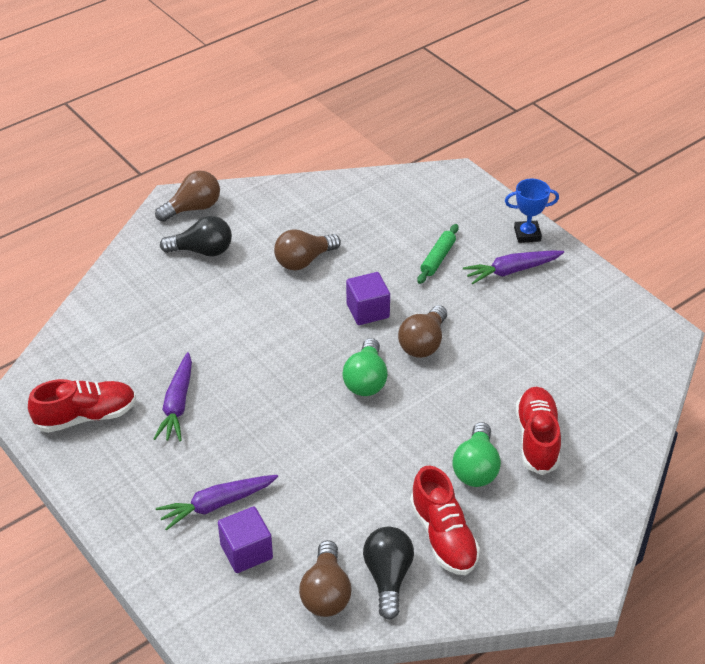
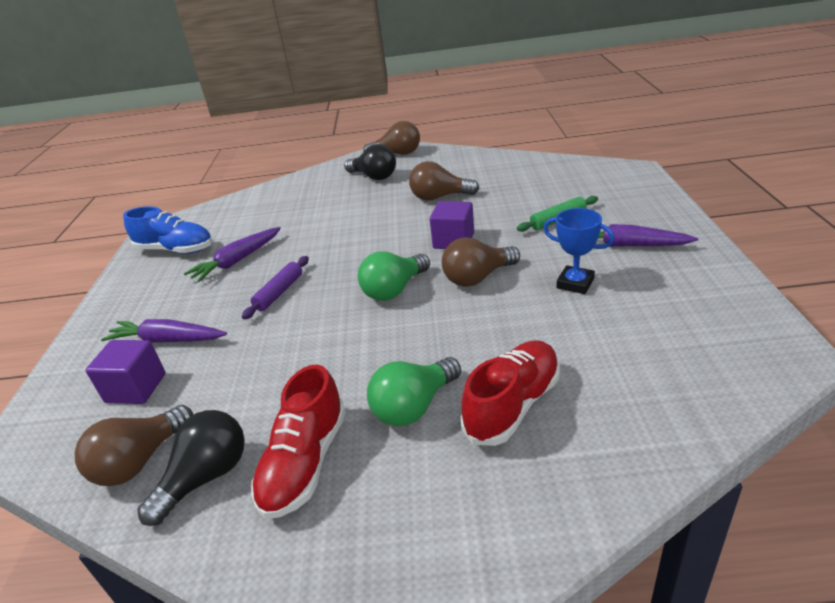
camera: 40 degrees right, 10 degrees down
(86, 416) = (175, 250): red shoe -> blue shoe
(264, 421) = (279, 292): none -> purple rolling pin
(527, 234) = (670, 222): blue trophy -> blue trophy (575, 283)

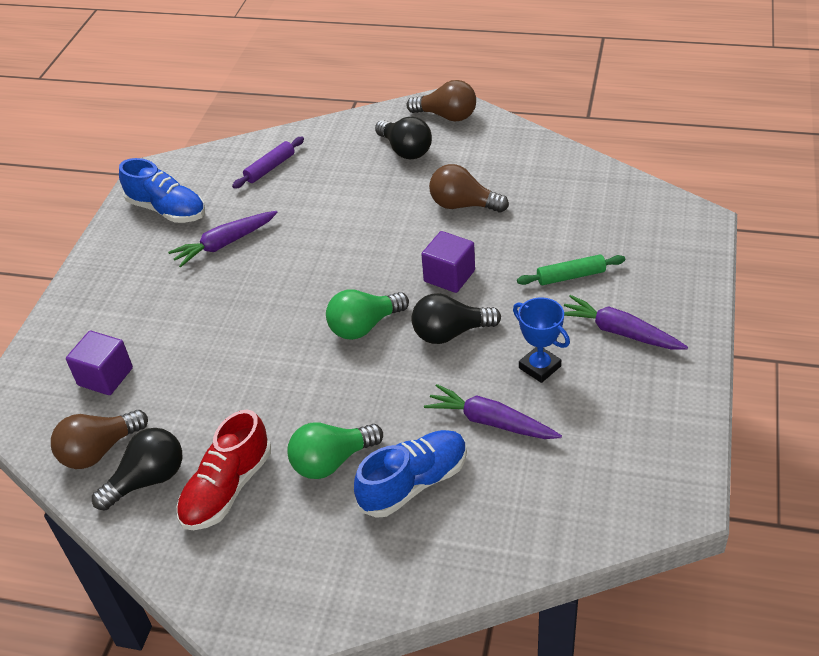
camera: 15 degrees right, 10 degrees up
(167, 340) = (140, 330): purple carrot -> purple carrot (490, 422)
(279, 292) = (254, 299): purple rolling pin -> purple rolling pin (270, 168)
(478, 278) = (450, 333): brown light bulb -> black light bulb
(513, 405) = (414, 483): red shoe -> blue shoe

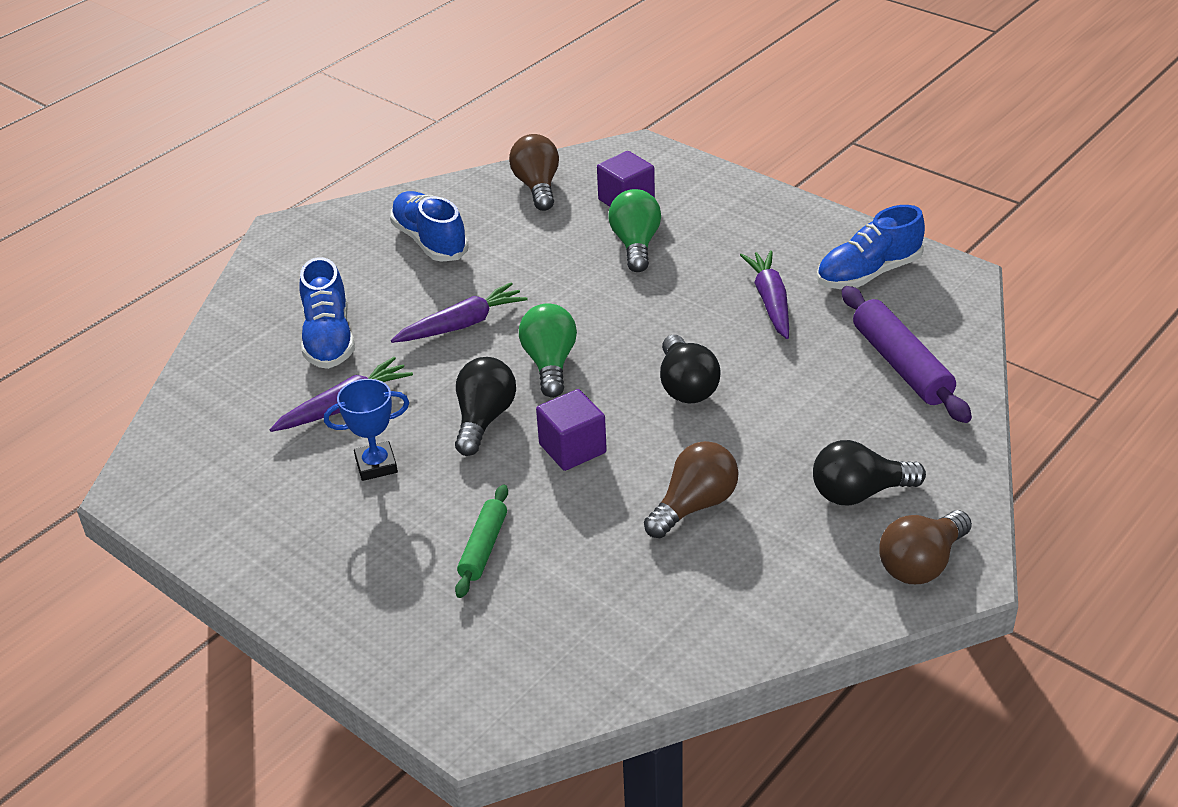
camera: 115 degrees right, 5 degrees down
(148, 480) = (480, 205): black light bulb -> black light bulb (686, 386)
(227, 488) = (430, 241): red shoe -> blue shoe
(270, 168) = (901, 365): purple rolling pin -> purple rolling pin, size x1.66
(332, 461) = (400, 300): green light bulb -> green light bulb (636, 245)
(619, 332) = (362, 548): purple carrot -> purple carrot (462, 324)

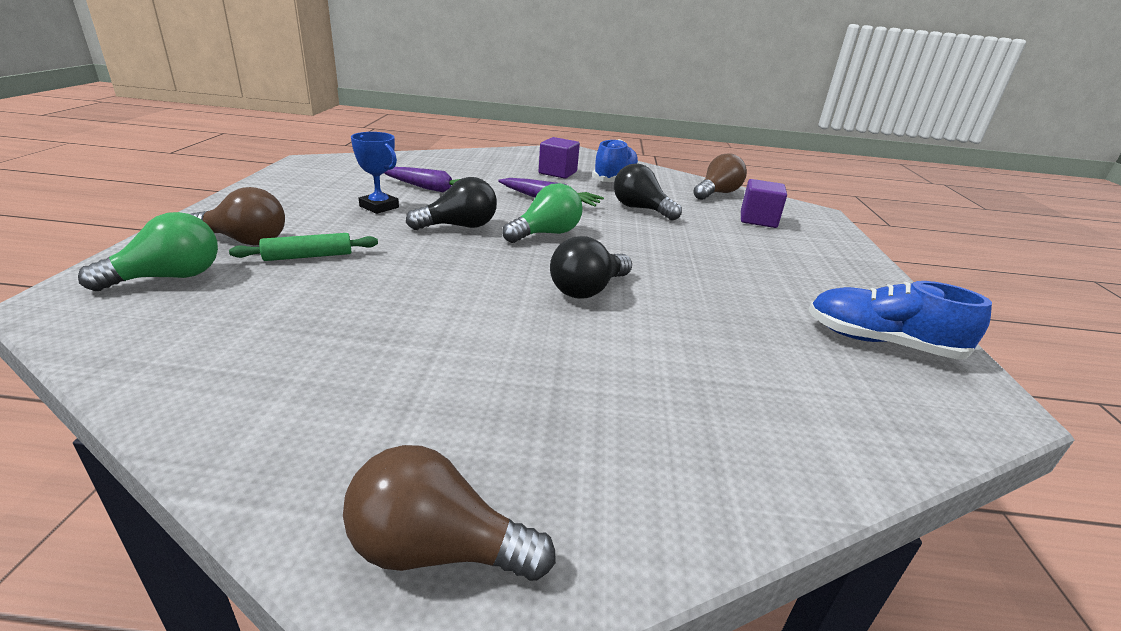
camera: 50 degrees right, 10 degrees down
(328, 338) = (489, 174): blue shoe -> none
(572, 448) = (457, 262): purple cube -> purple cube (557, 172)
(636, 245) = (719, 233): green light bulb -> green light bulb (169, 277)
(694, 505) = (427, 333): brown light bulb -> brown light bulb (245, 241)
(770, 301) = (752, 301): purple carrot -> none
(859, 493) = (537, 439): black light bulb -> black light bulb (640, 209)
(901, 365) = (789, 406): purple rolling pin -> none

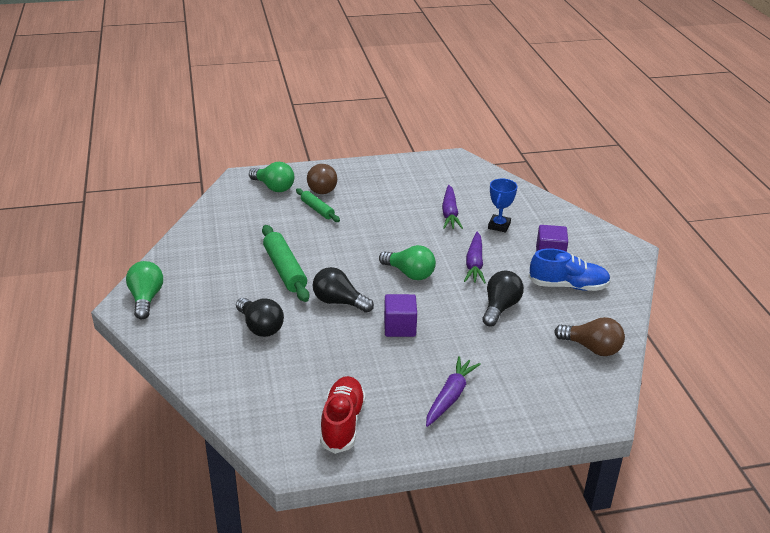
camera: 75 degrees right, 5 degrees up
(379, 207) = (399, 206): blue trophy -> blue trophy (499, 226)
(437, 549) = (146, 299): brown light bulb -> green light bulb
(459, 226) = (393, 240): black light bulb -> black light bulb (260, 327)
(465, 316) = (285, 270): none -> green rolling pin
(758, 220) = (537, 374): purple cube -> purple cube (400, 327)
(803, 264) = (450, 396): none -> purple carrot
(881, 342) = (342, 423): blue shoe -> red shoe

